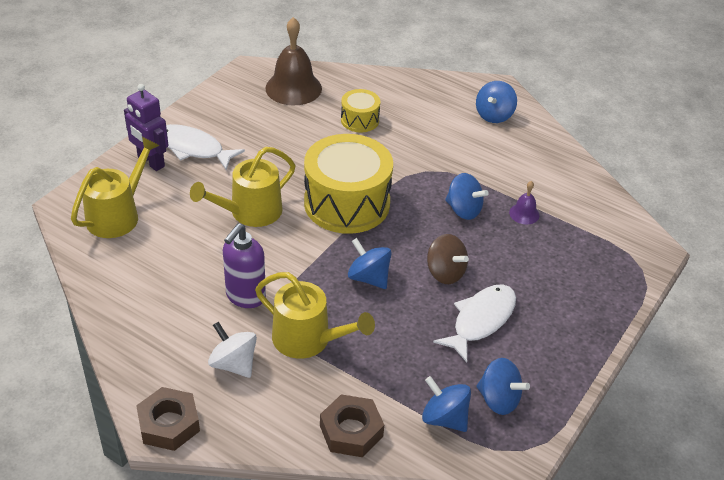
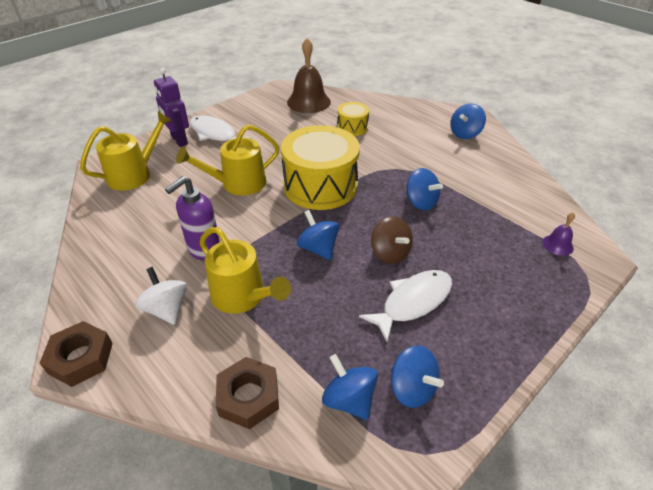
camera: 15 degrees right, 0 degrees up
(524, 214) = (476, 211): purple bell -> purple bell (557, 245)

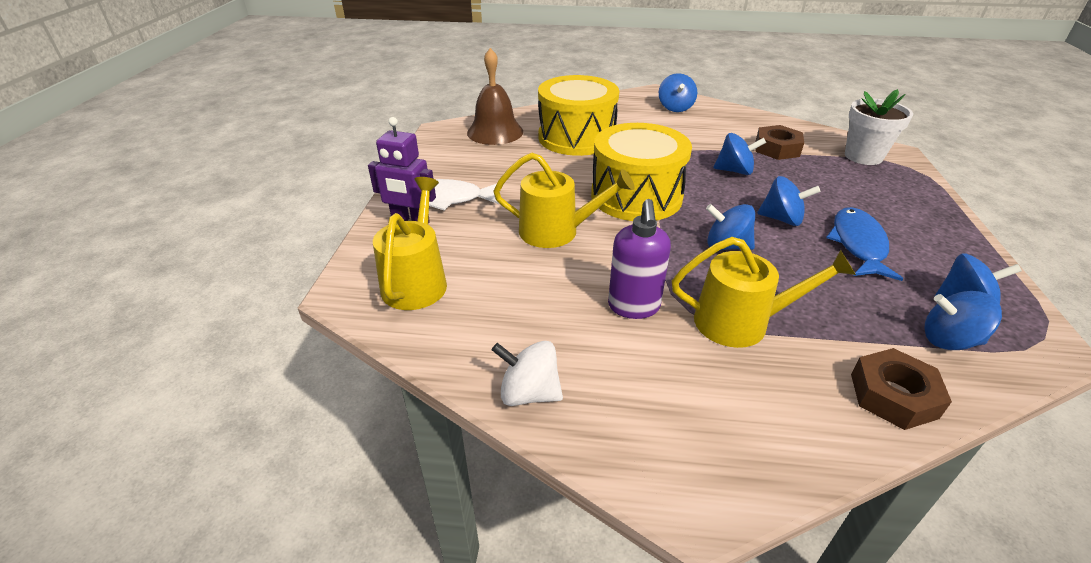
camera: 40 degrees left, 5 degrees down
(81, 358) = (705, 492): brown nut -> brown nut (777, 148)
(166, 309) = (698, 381): white spinning top -> white spinning top (529, 393)
(238, 184) = (556, 232): yellow watering can -> yellow watering can turned 105 degrees counterclockwise
(352, 127) = (576, 137): yellow drum -> yellow drum, size x2.04
(390, 253) = (781, 219): brown spinning top -> blue spinning top
(413, 302) = (858, 244): white fish -> blue fish
(557, 245) = (863, 156): purple bell -> white flower pot

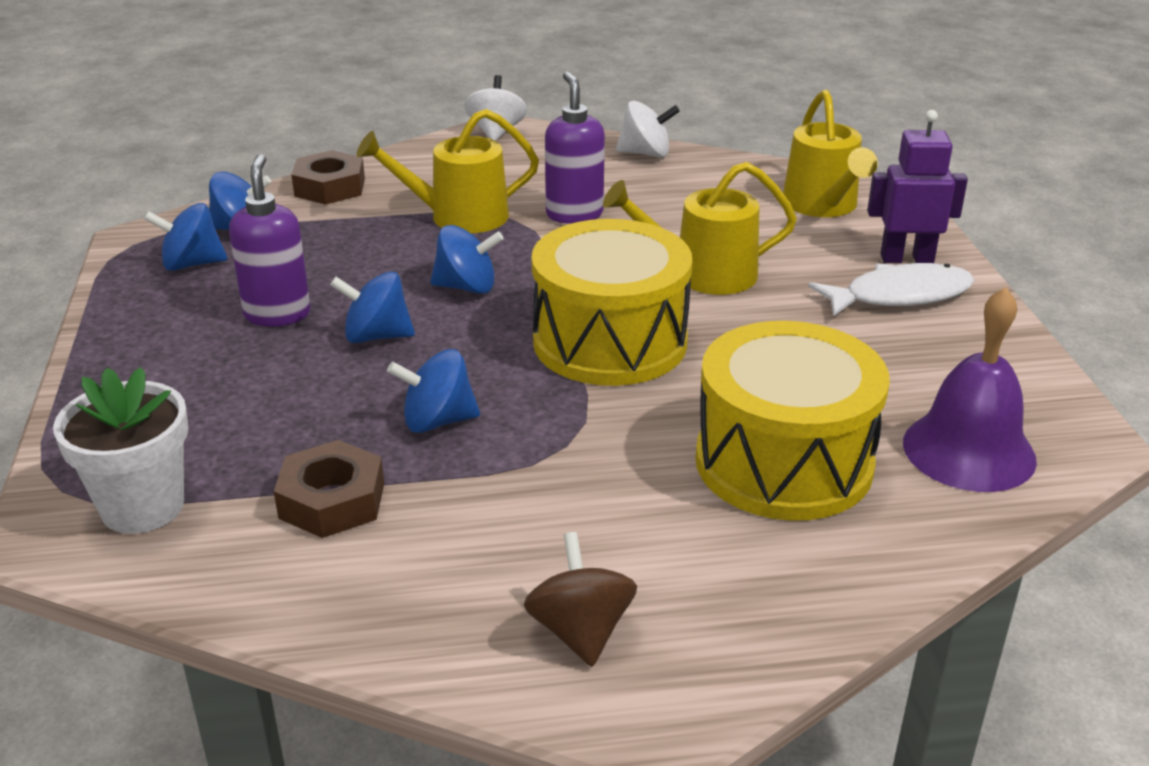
camera: 165 degrees right, 5 degrees down
(495, 132) = (969, 450): brown bell -> purple bell
(675, 108) = (580, 631): blue spinning top -> brown spinning top
(706, 488) = (496, 132): none -> white spinning top
(858, 244) = (277, 314): blue fish -> purple soap dispenser

